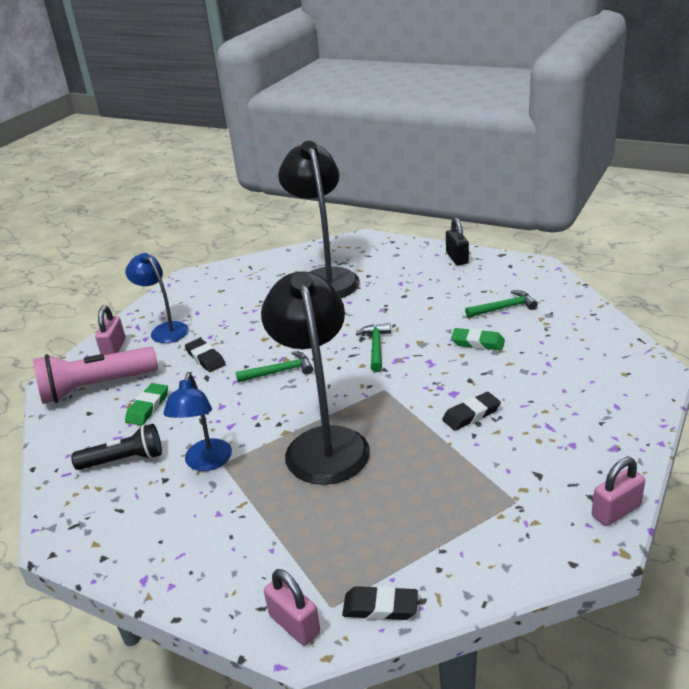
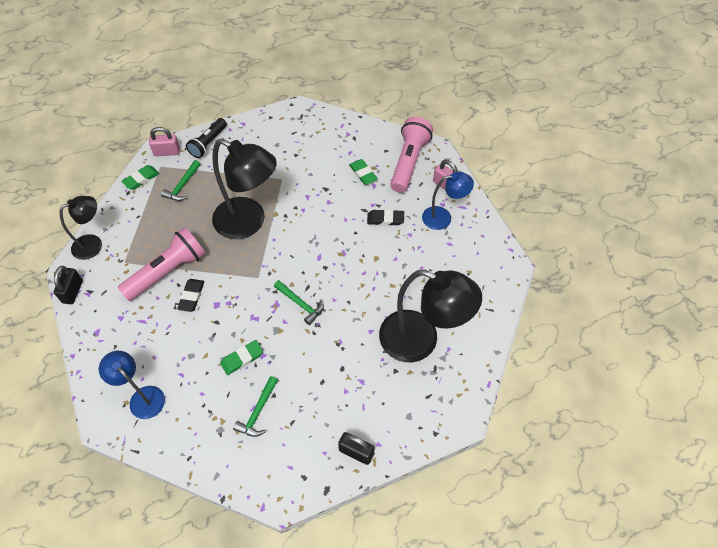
camera: 125 degrees right, 25 degrees up
(124, 460) = (327, 147): black flashlight -> black flashlight (208, 143)
(206, 463) = (289, 173): blue lamp -> blue lamp (142, 397)
(279, 371) = (331, 243): green hammer -> green hammer (183, 185)
(380, 607) = (141, 179): black eraser -> green eraser
(472, 454) = (168, 272): none -> pink flashlight
(540, 556) = (93, 244): none -> black lamp
(616, 511) = (72, 291): pink padlock -> black padlock

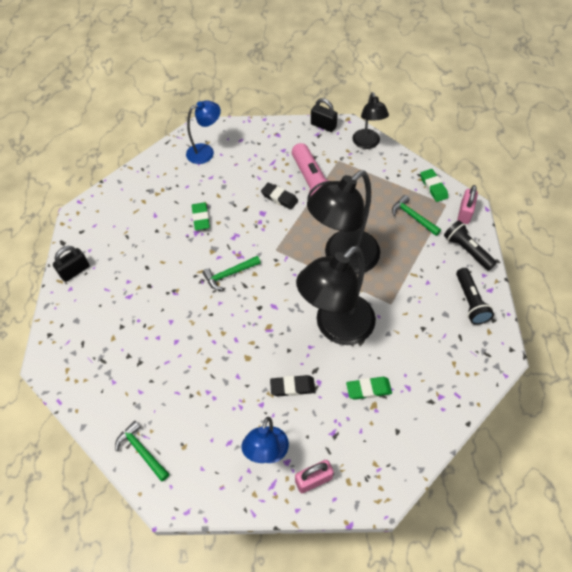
camera: 115 degrees right, 0 degrees up
(258, 411) = (149, 217): green hammer -> green hammer (142, 451)
(259, 132) = (470, 302): none -> black flashlight
(385, 219) = (292, 387): black eraser -> black eraser turned 60 degrees clockwise
(409, 162) = (368, 451): pink flashlight -> none
(420, 341) = (135, 360): black lamp -> black lamp (336, 327)

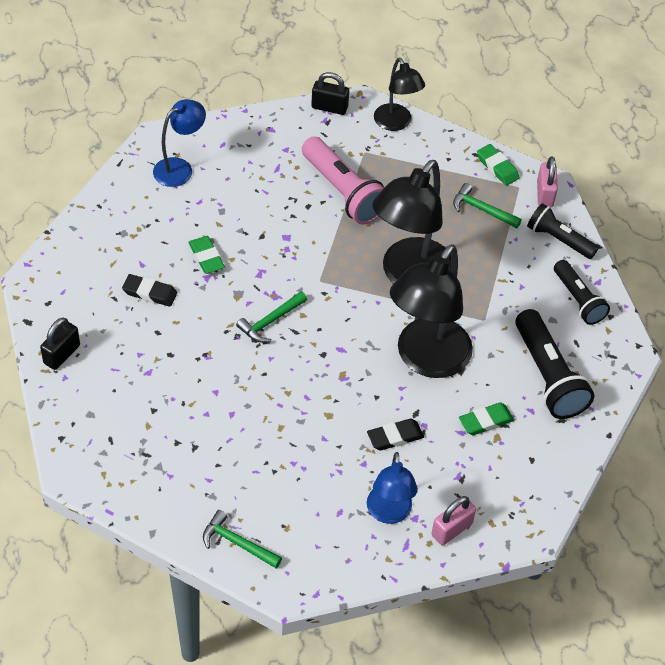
camera: 20 degrees left, 5 degrees down
(279, 198) = (302, 213): black eraser -> black eraser (150, 293)
(429, 361) = (547, 376): none -> black flashlight

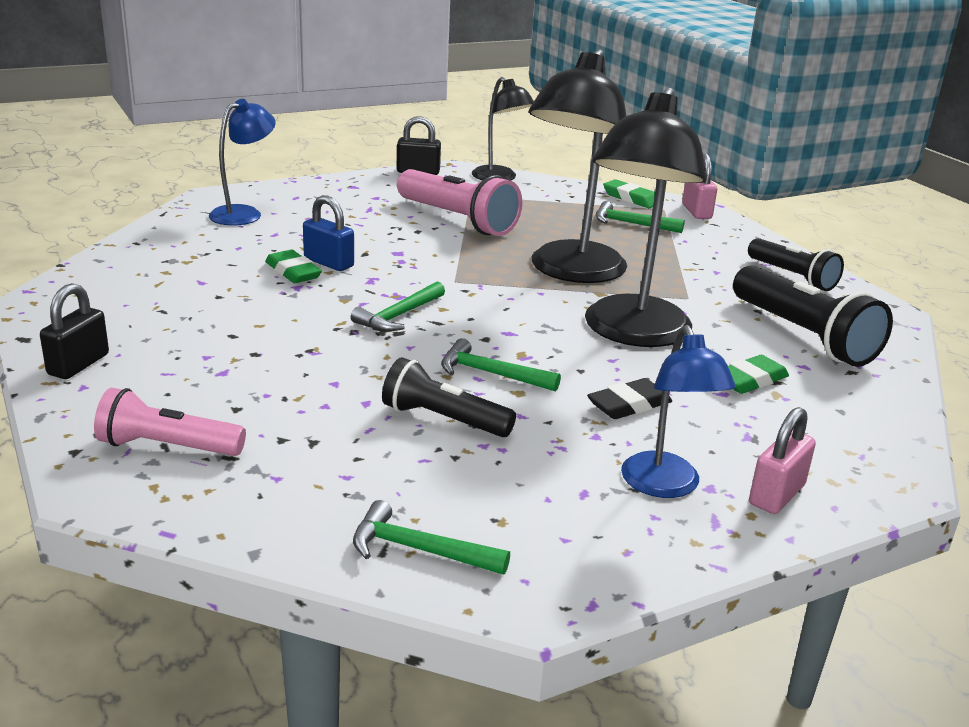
camera: 10 degrees left, 25 degrees down
(112, 441) = (167, 447): none -> pink flashlight
(150, 293) = (216, 303): black eraser -> none
(233, 247) = (328, 263): none -> blue padlock
(316, 394) = (491, 374): none -> green hammer
(559, 239) = (735, 238): black flashlight -> black flashlight (443, 419)

